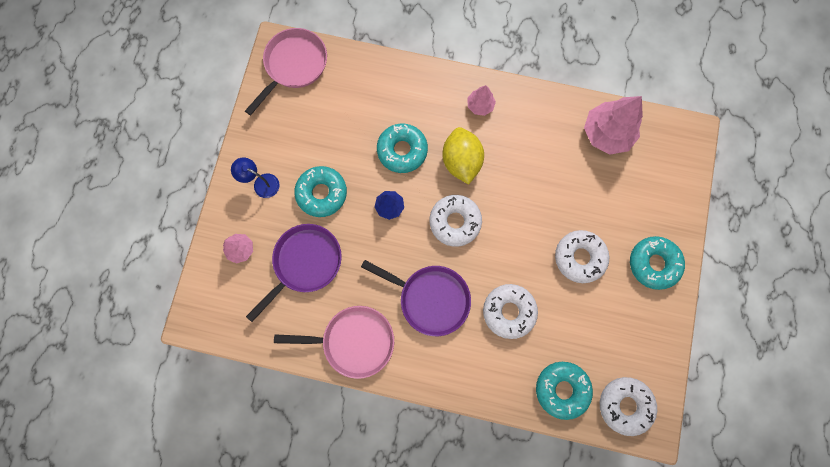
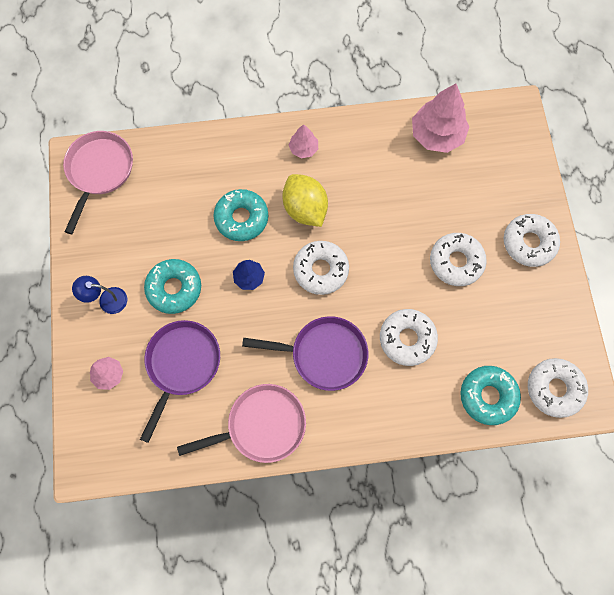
camera: 20 degrees left, 5 degrees down
(653, 264) = (528, 243): turquoise donut -> white donut

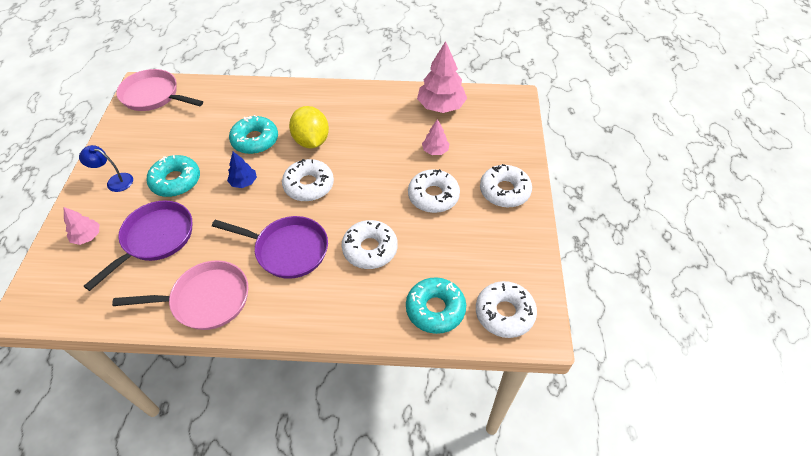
camera: 10 degrees right, 20 degrees down
(99, 171) = (154, 96): pink pan -> pink pan turned 90 degrees counterclockwise
(303, 149) = (325, 102): pink tree -> pink tree (435, 151)

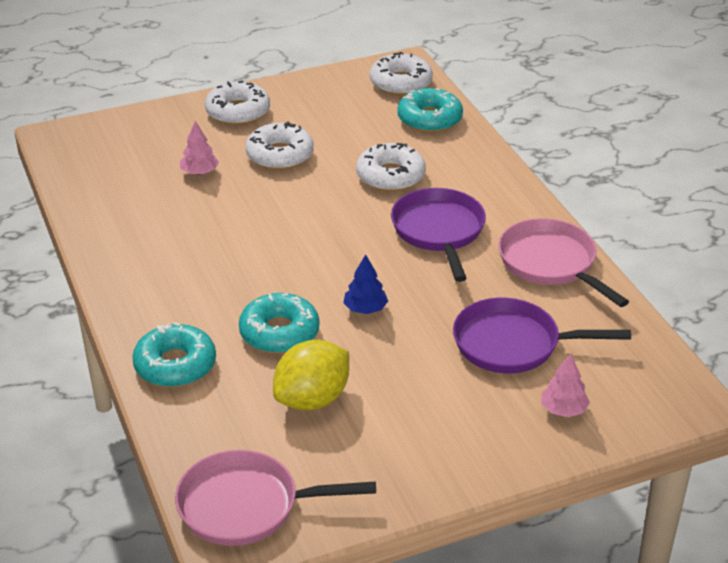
camera: 115 degrees left, 15 degrees down
(115, 181) = (458, 440): blue lamp -> none
(154, 96) = (246, 506): pink pan -> pink pan turned 90 degrees clockwise
(176, 181) = (410, 375): turquoise donut -> turquoise donut (175, 365)
(309, 185) = (330, 251): white donut -> none
(311, 141) = (246, 278): yellow lemon -> yellow lemon (312, 399)
(441, 106) = (105, 189): pink tree -> none

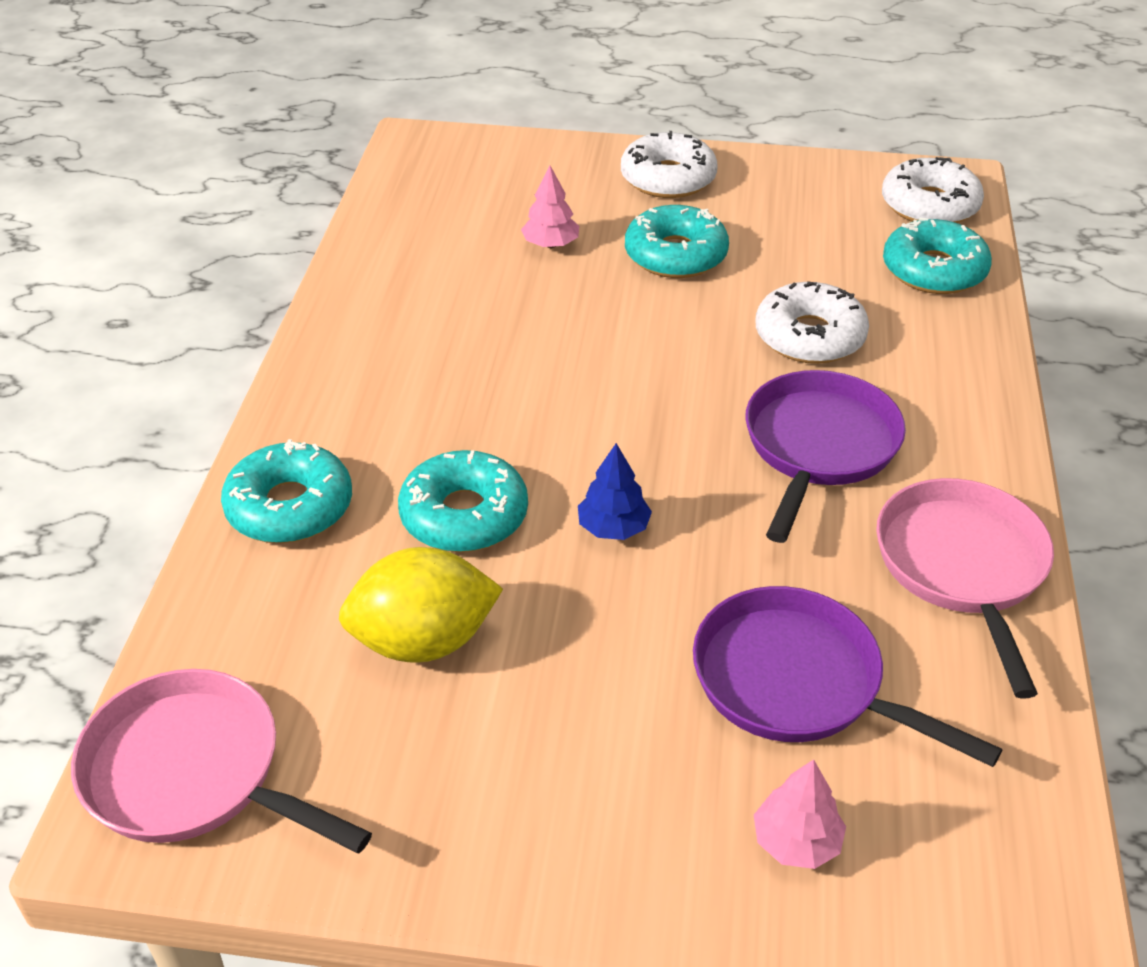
camera: 30 degrees right, 5 degrees up
(279, 155) = (675, 255): white donut -> turquoise donut

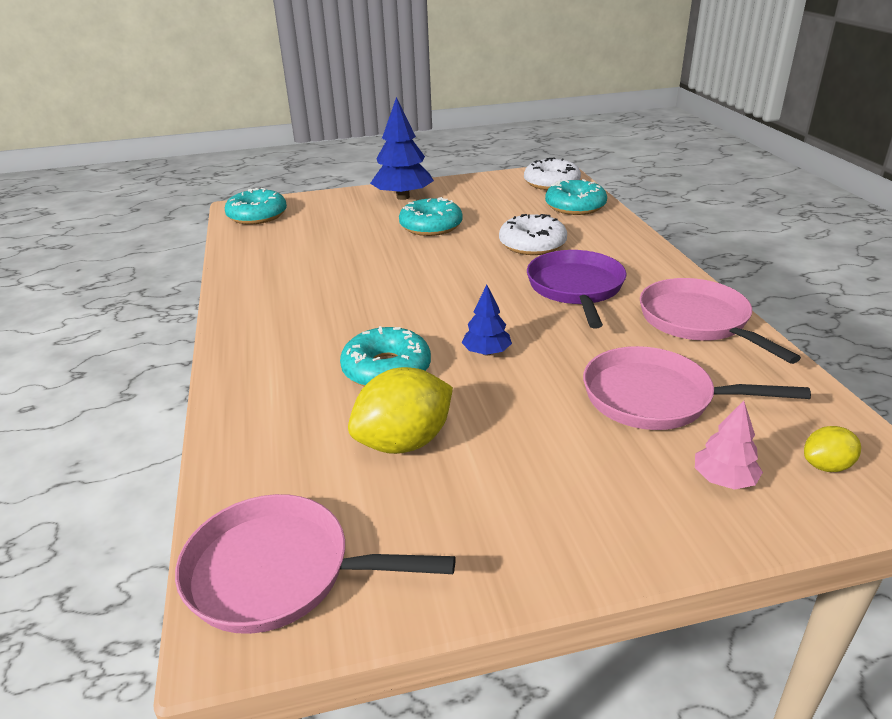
camera: 20 degrees left, 10 degrees down
(290, 507) = (262, 394): turquoise donut -> turquoise donut (257, 215)
(551, 244) = (354, 235): pink tree -> none
(668, 178) = (403, 197): white donut -> blue tree
(798, 683) = (656, 398): purple pan -> pink pan
(956, 872) = (826, 466): none -> yellow lemon

